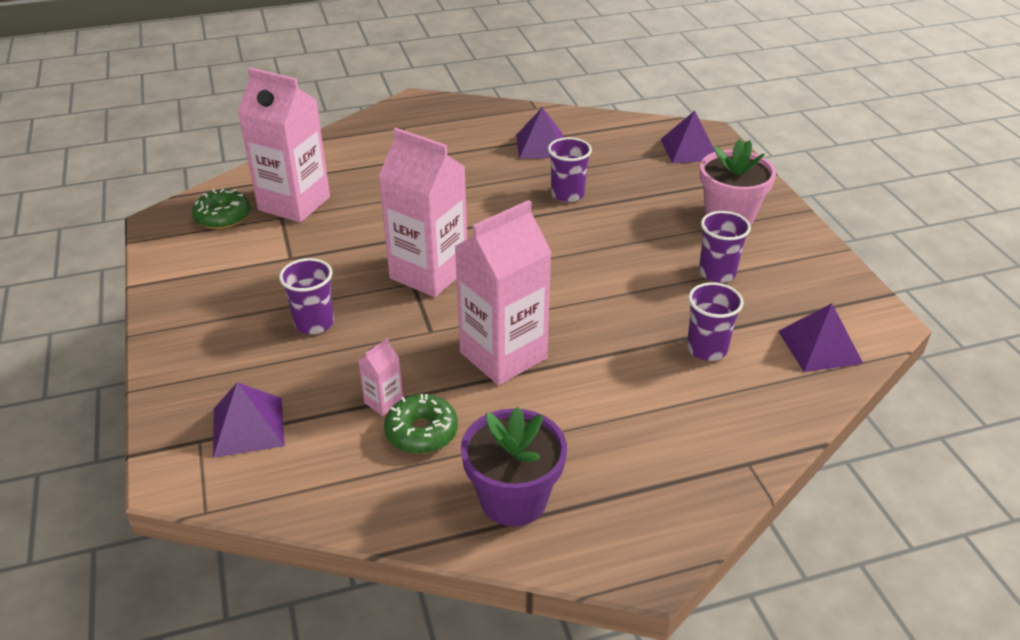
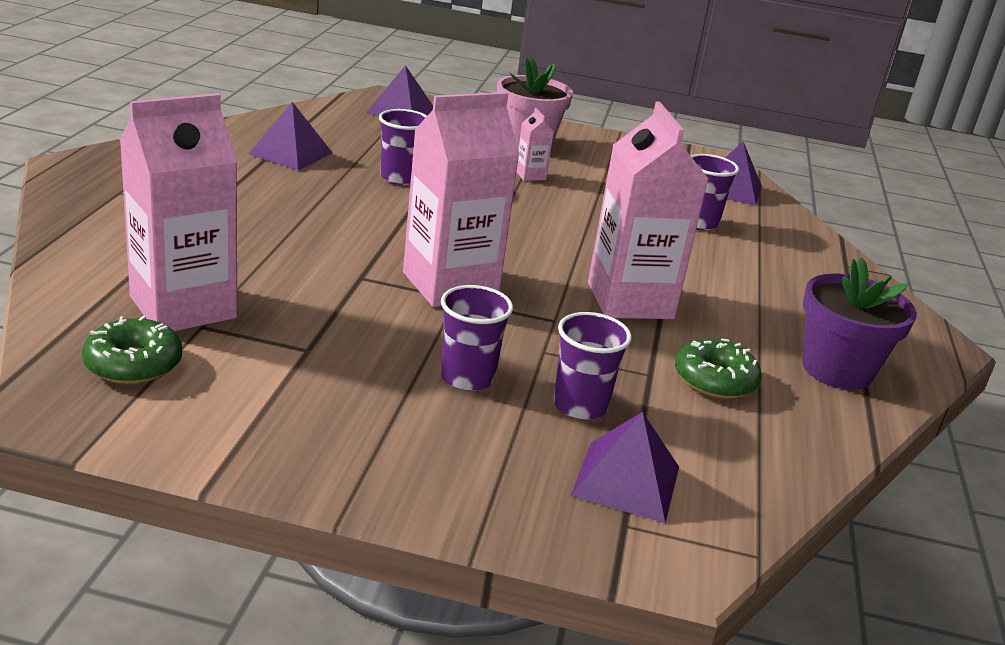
camera: 65 degrees left, 10 degrees down
(383, 402) = (650, 384): pink carton -> pink carton (530, 175)
(717, 273) = (601, 178): purple cup -> purple cup (580, 406)

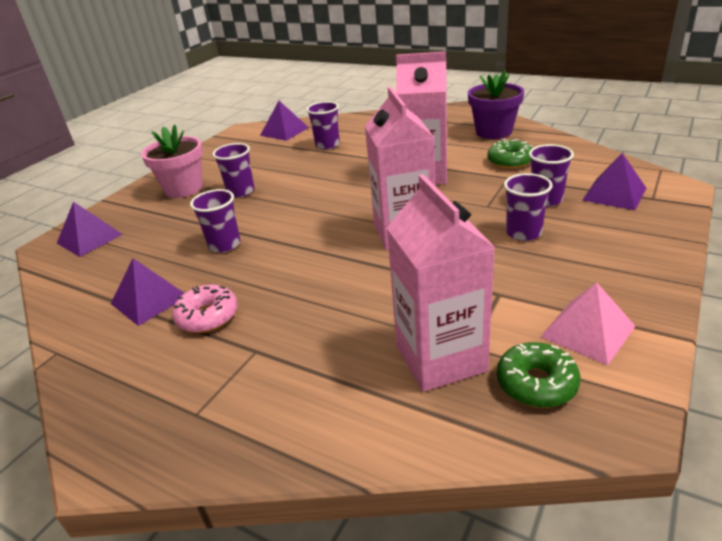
camera: 65 degrees left, 5 degrees up
(227, 408) = (587, 331): none -> pink pyramid
(262, 183) = (207, 316): none -> pink donut
(530, 175) = (241, 191): pink carton -> purple cup

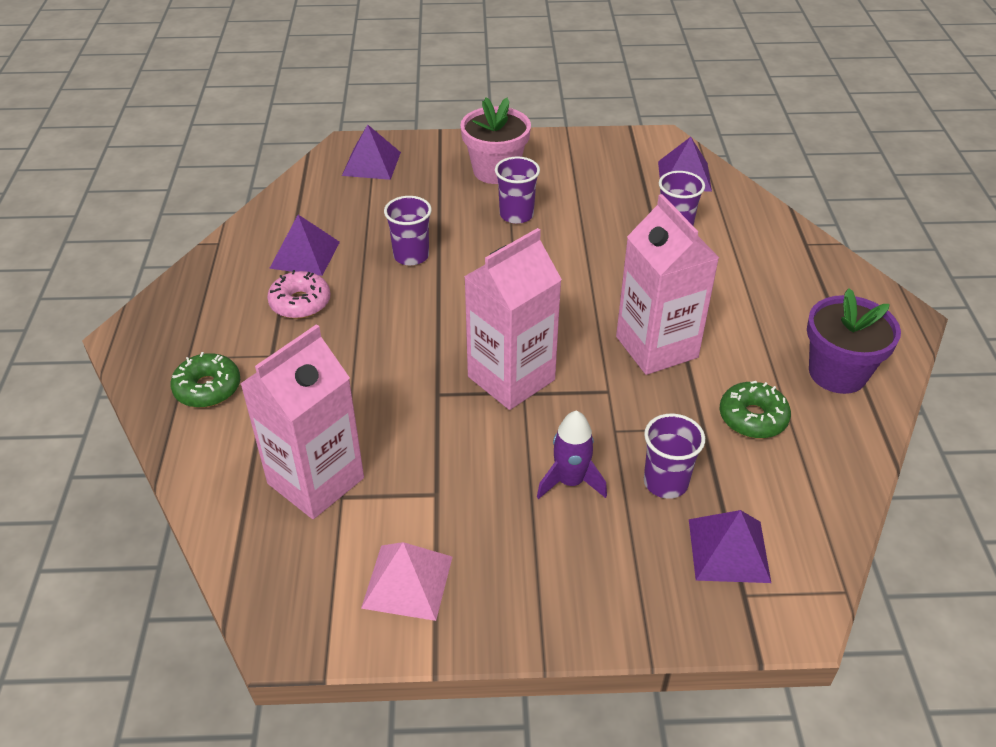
camera: 55 degrees right, 10 degrees up
(523, 233) = (570, 481): purple cup -> purple rocket
(536, 383) = (311, 559): green donut -> green donut (208, 388)

